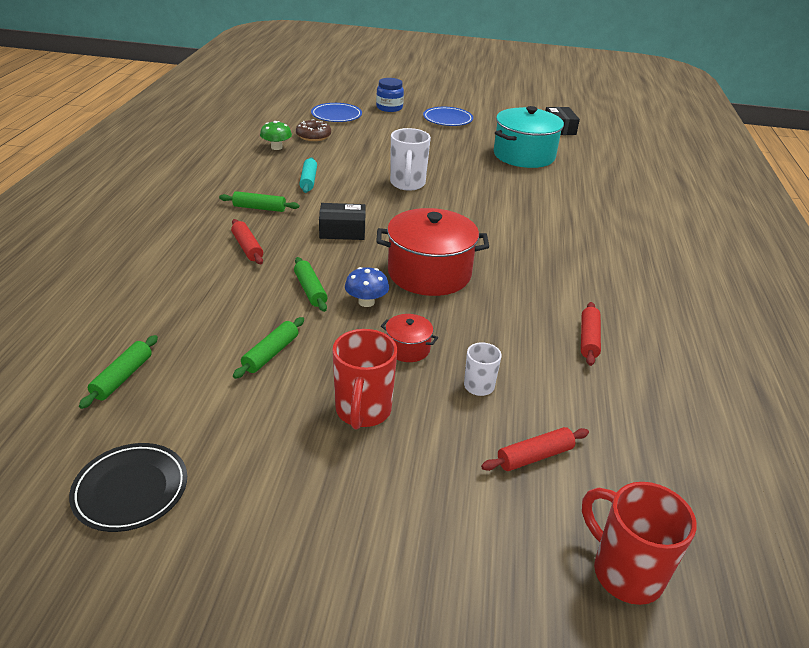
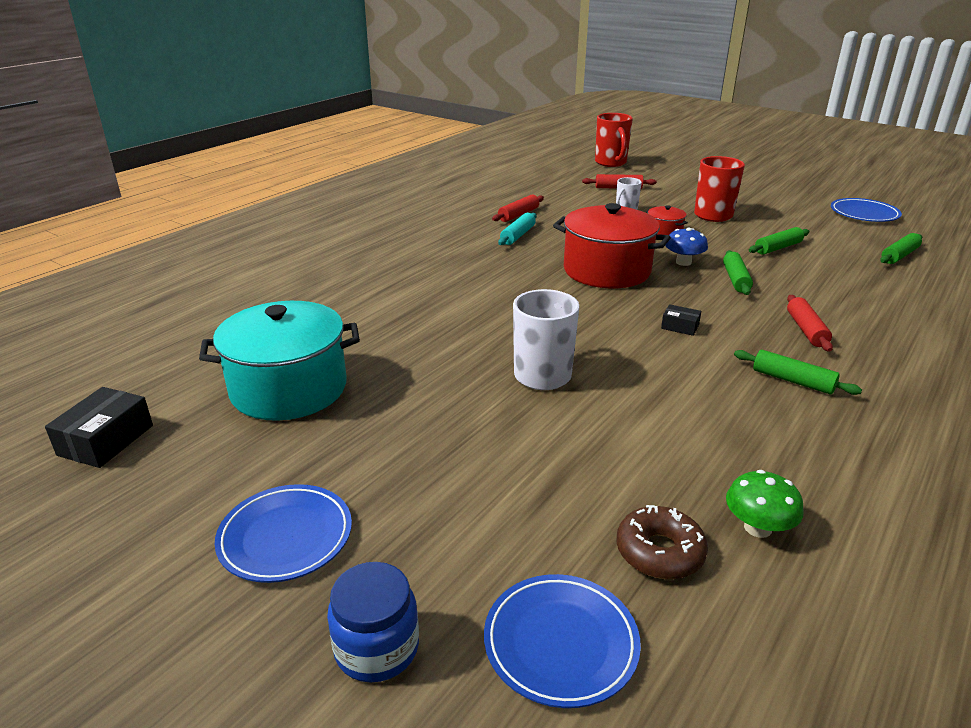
camera: 150 degrees left, 5 degrees down
(131, 490) = (864, 214): black plate -> blue plate
(308, 180) = (705, 416): turquoise rolling pin -> turquoise rolling pin (518, 235)
(342, 231) = (680, 327): black box -> black box, size x0.57

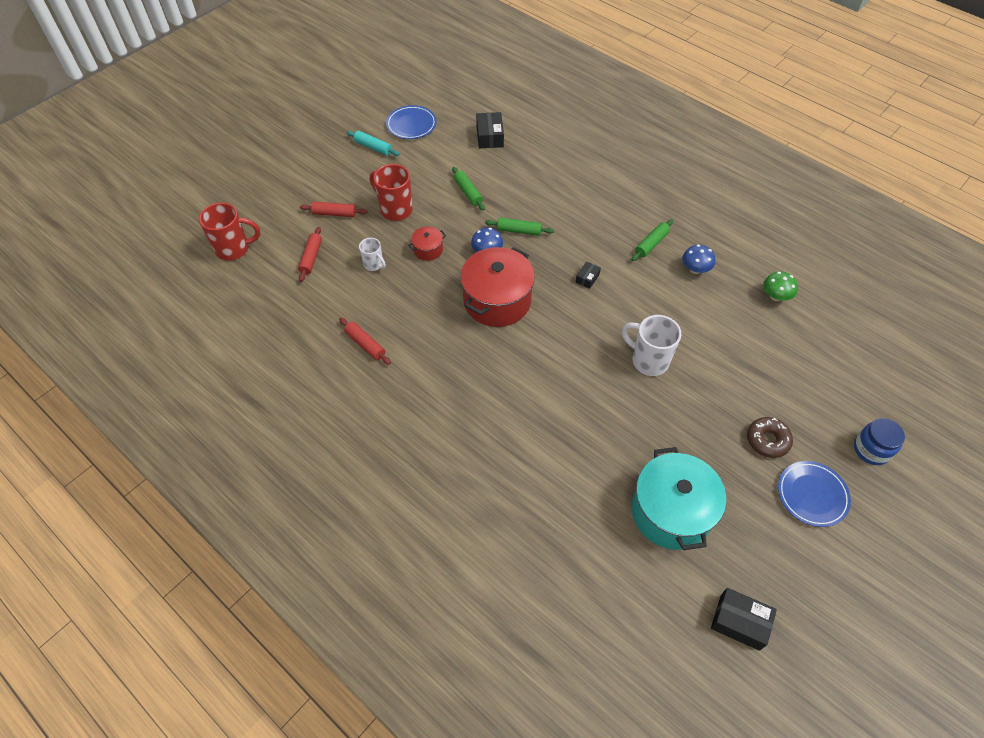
camera: 85 degrees left, 25 degrees up
(518, 235) = (416, 350): turquoise rolling pin -> turquoise rolling pin (373, 147)
(560, 643) = (855, 381): blue plate -> none
(659, 552) = (797, 336): brown donut -> brown donut (767, 440)
(765, 425) = (695, 269): none -> blue mushroom
(806, 330) = (593, 219): red rolling pin -> red rolling pin (334, 214)
(899, 256) = (489, 136): green rolling pin -> black box

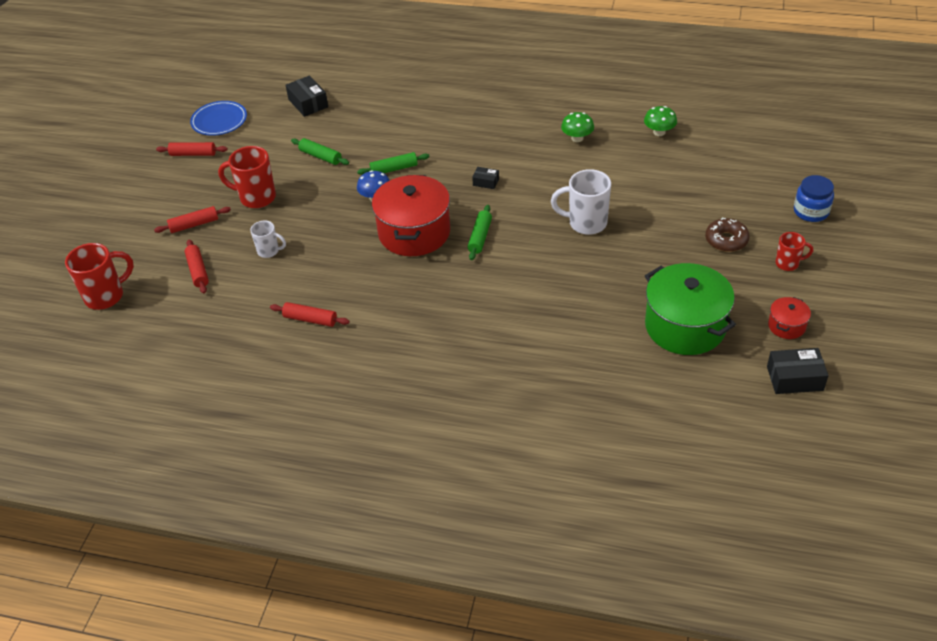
camera: 25 degrees left, 10 degrees down
(373, 147) = (193, 154): turquoise rolling pin -> red rolling pin
(428, 250) = (315, 218): red pot -> red pot (786, 326)
(587, 278) = (486, 182): black box -> black box turned 75 degrees counterclockwise
(651, 244) = (524, 133): green rolling pin -> green rolling pin (480, 237)
(671, 512) = (685, 326): turquoise pot -> green pot
(695, 269) = (577, 138): blue mushroom -> green mushroom
(812, 495) = (788, 264): blue plate -> red mug

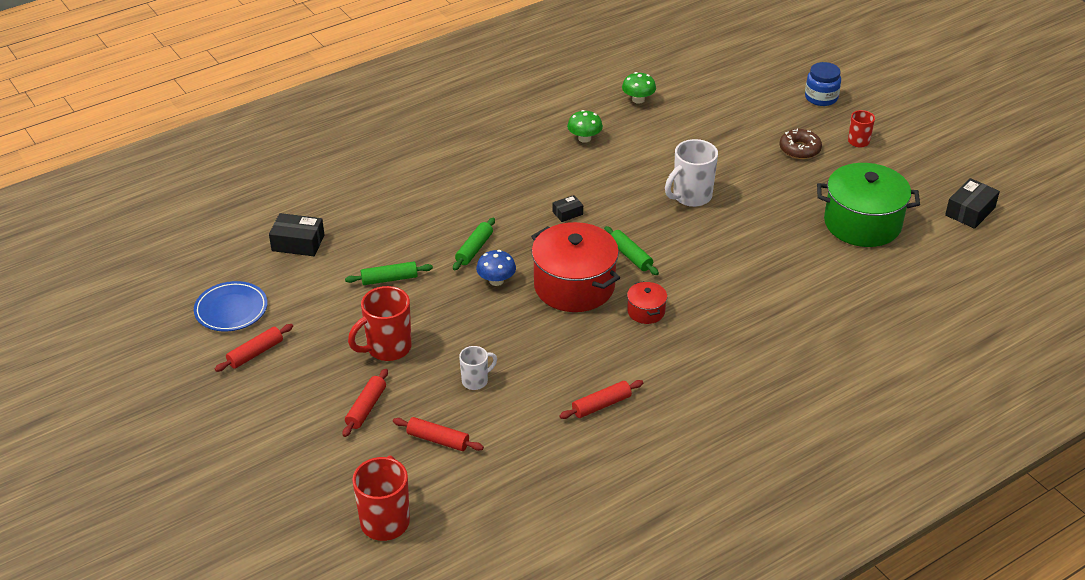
camera: 50 degrees left, 5 degrees down
(786, 326) = (917, 182): red pot -> red pot (646, 311)

